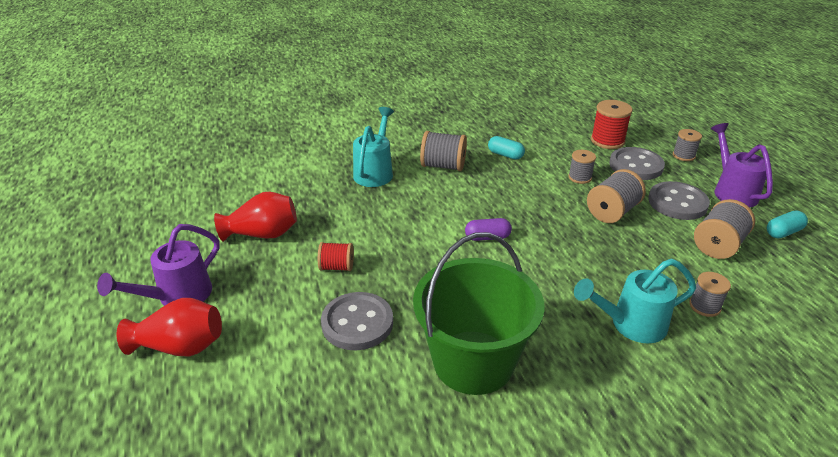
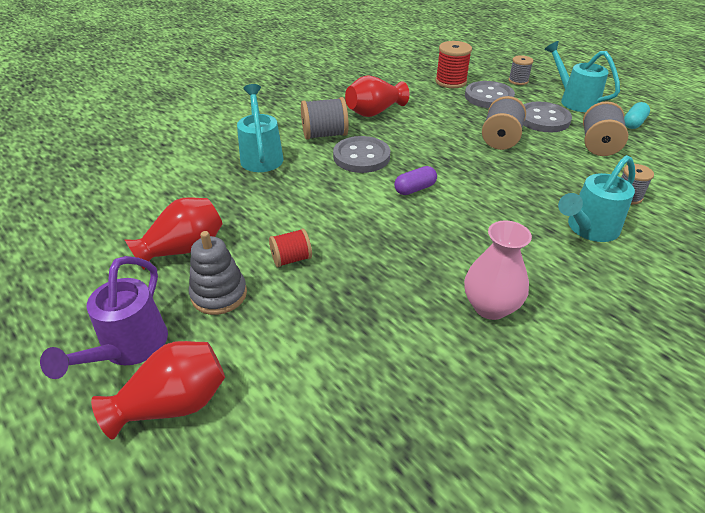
camera: 25 degrees left, 5 degrees up
(264, 277) = (219, 294): none -> grey stacking toy
(357, 323) = (354, 308): grey button -> grey button (361, 157)
(473, 362) = (490, 307): green bucket -> pink vase
(505, 155) = (374, 112): turquoise capsule -> red vase
(580, 177) = (452, 117): grey spool -> none
(732, 191) = (574, 101): purple watering can -> turquoise watering can

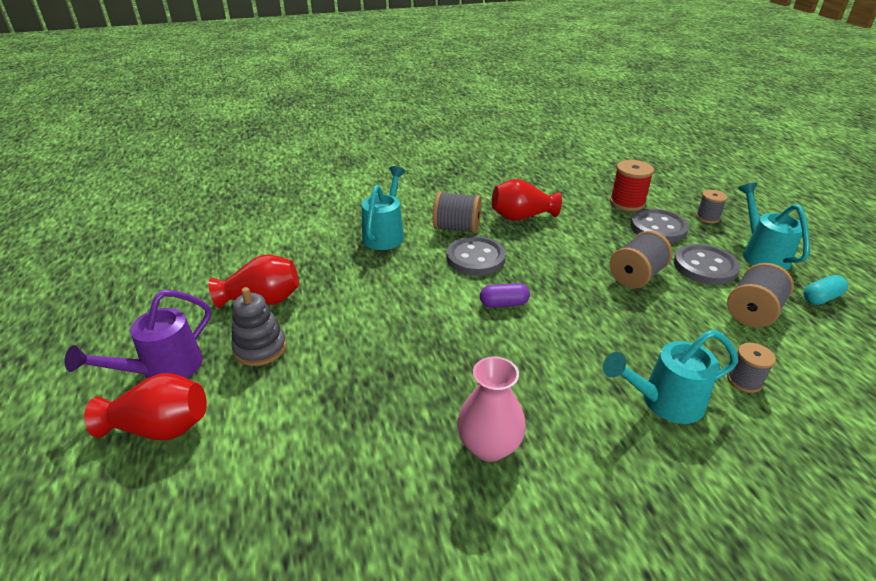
camera: 25 degrees right, 5 degrees down
(291, 259) = (340, 336): red spool -> none

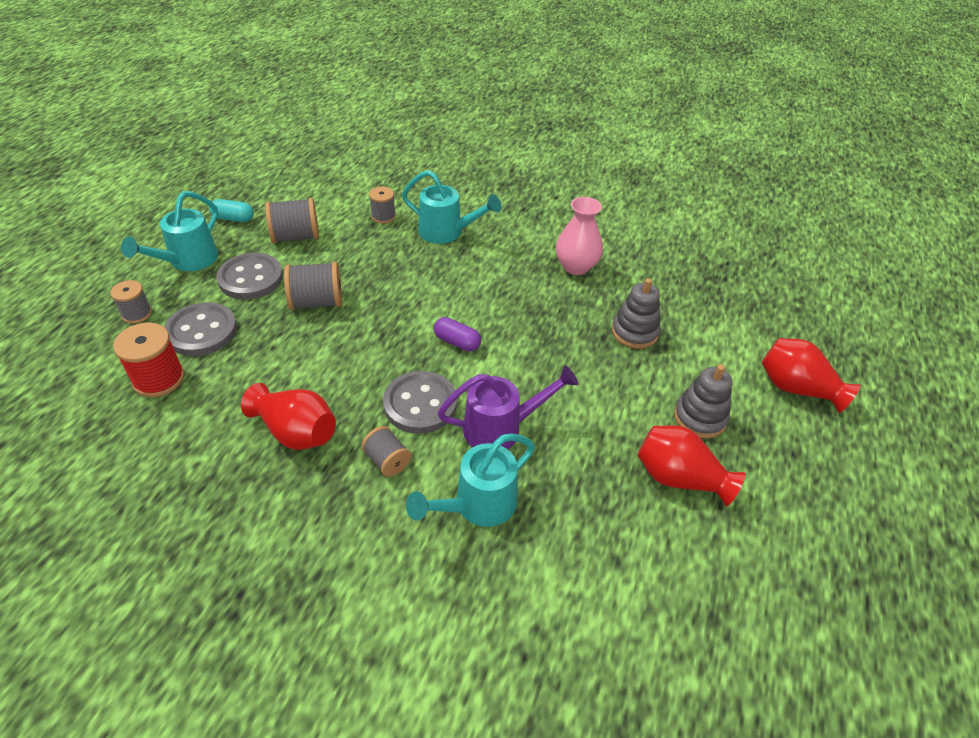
camera: 145 degrees left, 10 degrees up
(164, 369) = (793, 443): purple watering can -> purple watering can (500, 428)
(363, 397) = (634, 332): none -> grey stacking toy
(457, 228) = (387, 461): grey spool -> grey spool, size x0.63

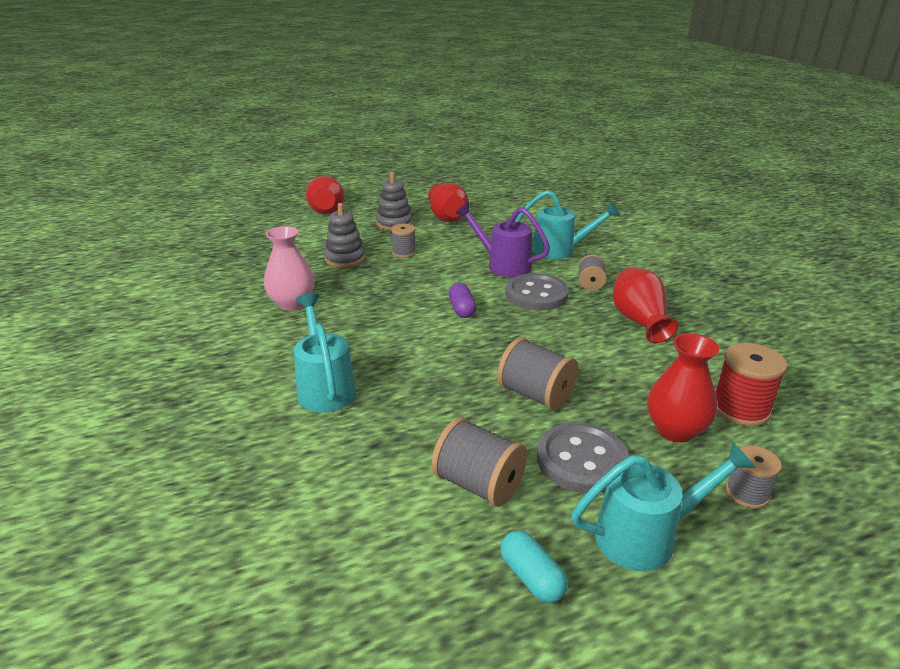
camera: 130 degrees left, 15 degrees down
(201, 331) = (675, 430): grey button -> red vase
(383, 216) = (350, 446): grey spool -> grey spool (404, 253)

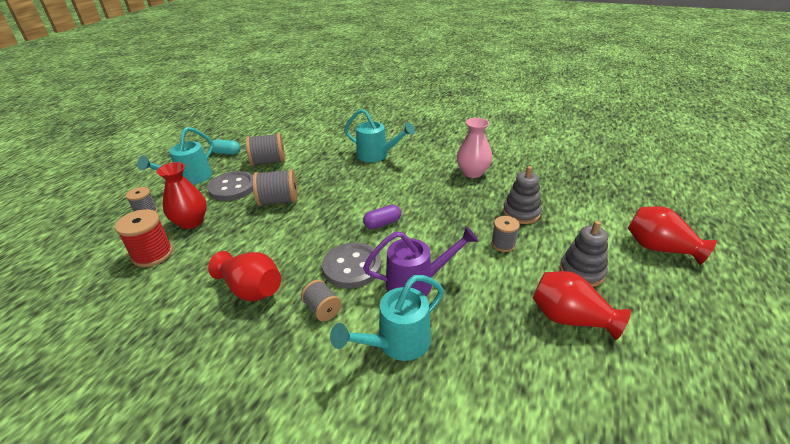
camera: 135 degrees right, 5 degrees up
(462, 309) = (382, 223): purple capsule -> purple capsule turned 60 degrees counterclockwise

